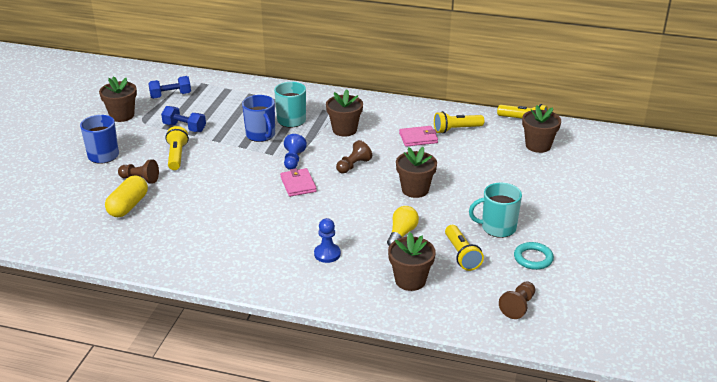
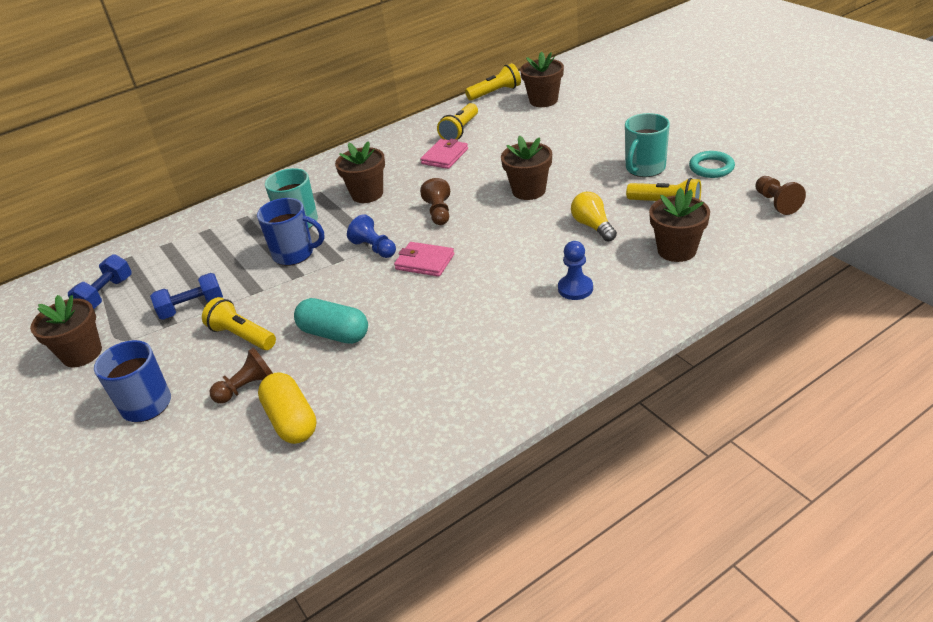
camera: 45 degrees left, 5 degrees up
(205, 185) = (334, 334): none -> turquoise capsule

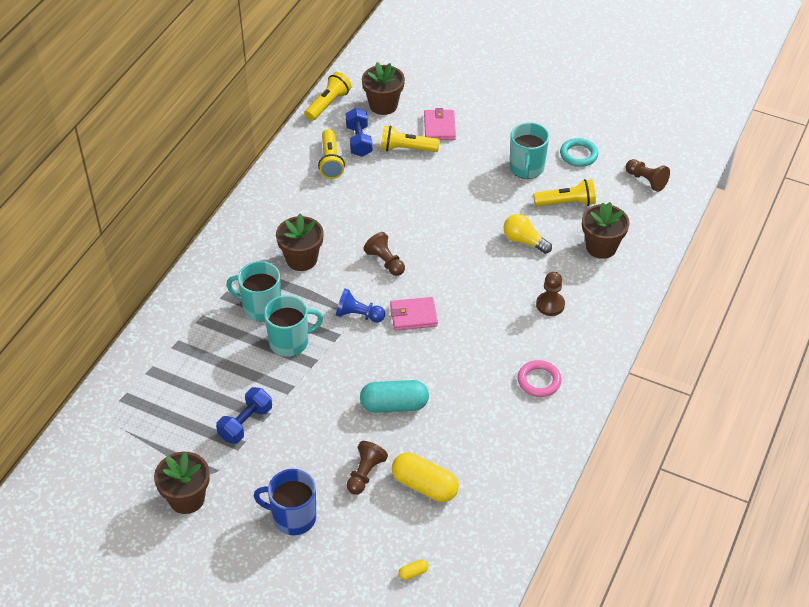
camera: 35 degrees left, 10 degrees up
(106, 294) = (146, 438): blue dumbbell -> blue dumbbell (359, 141)
(195, 508) = (413, 573): none -> yellow capsule
(242, 336) = (317, 433): yellow flashlight -> yellow flashlight (406, 149)
(294, 254) = (290, 342): blue mug -> turquoise mug
(445, 156) = (340, 197): pink wallet -> pink wallet (439, 127)
(503, 357) = (539, 381): none -> pink ring
(529, 191) = (446, 217): brown flower pot -> none
(575, 288) = (550, 305): blue pawn -> brown pawn

